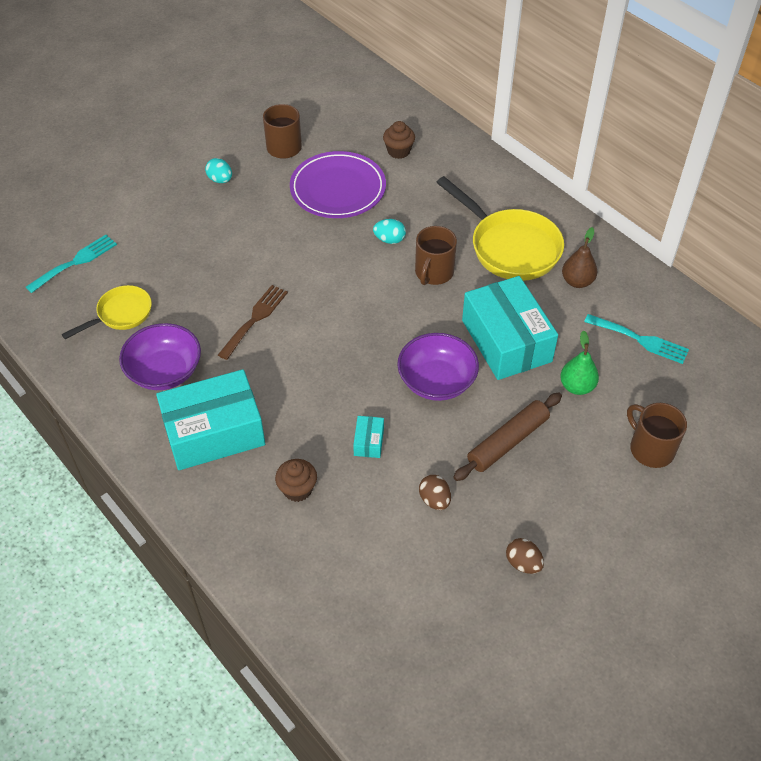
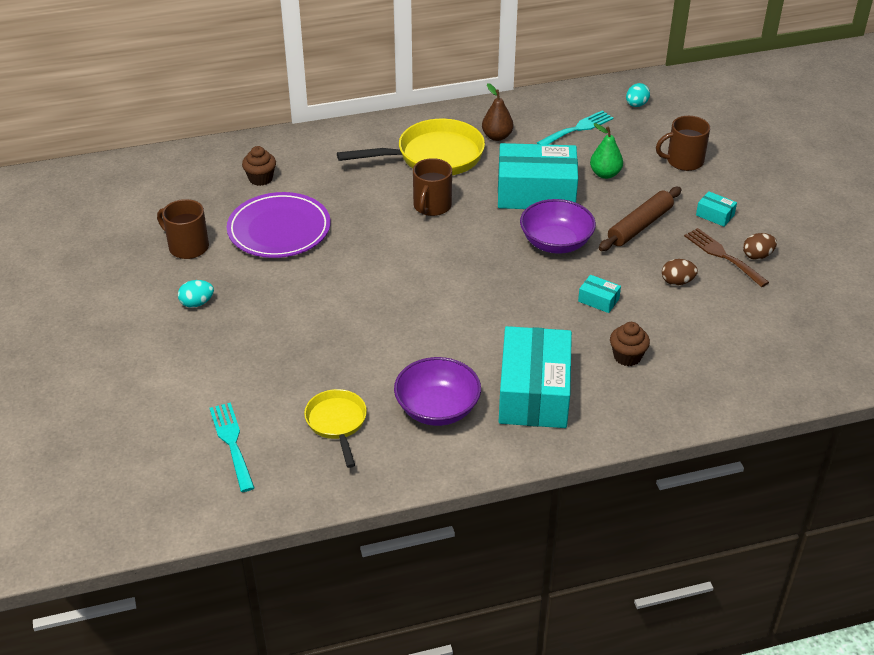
camera: 65 degrees left, 10 degrees down
(255, 319) = (410, 330): brown fork -> brown fork (722, 255)
(389, 240) = (372, 219): turquoise egg -> turquoise egg (636, 105)
(433, 273) = (432, 206): brown mug -> brown mug turned 60 degrees clockwise
(508, 442) = (640, 226): brown rolling pin -> brown rolling pin turned 60 degrees clockwise
(571, 504) = (715, 215): none -> turquoise box

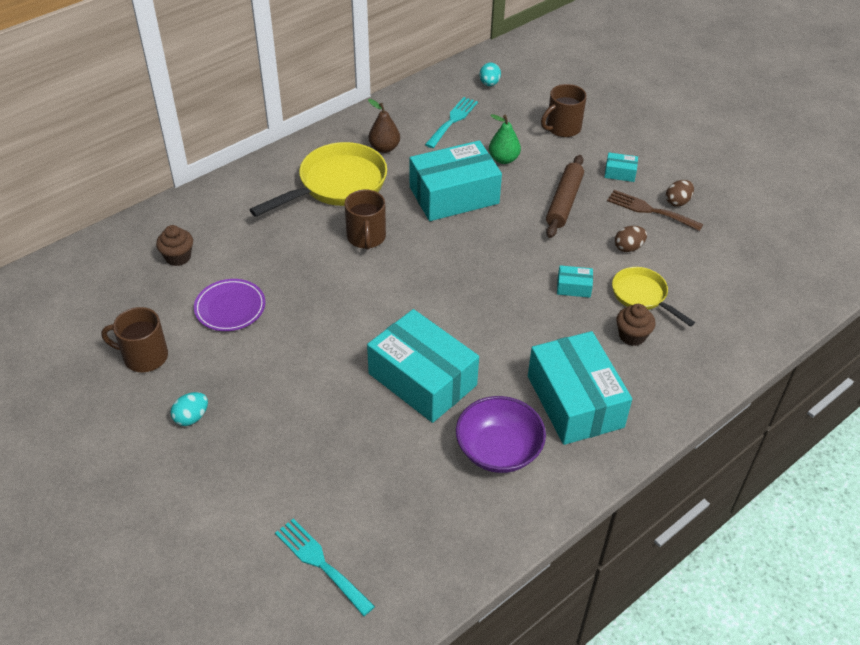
camera: 25 degrees left, 5 degrees up
(279, 230) = (230, 308): purple plate -> purple plate, size x0.64
(337, 423) = (413, 501): yellow pan -> yellow pan (642, 296)
(407, 333) = (422, 379): none -> turquoise box
(556, 243) = (502, 241): purple bowl -> none

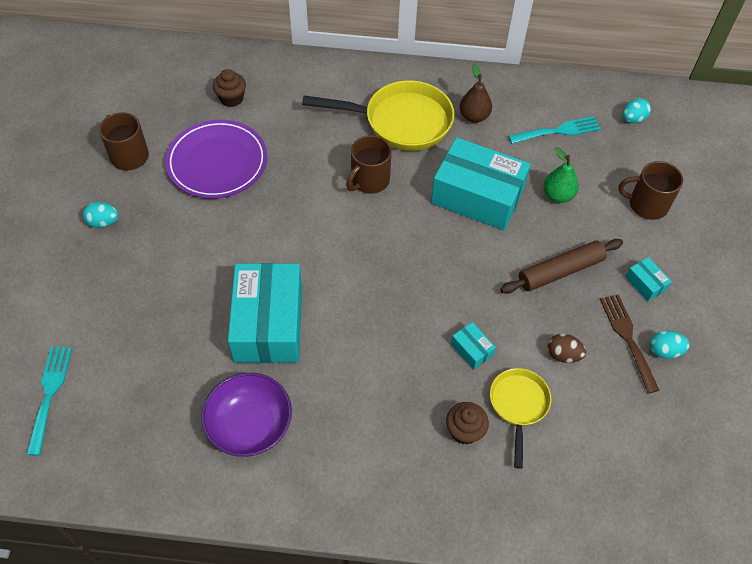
camera: 45 degrees right, 10 degrees up
(230, 308) = (217, 162): purple plate -> purple plate, size x1.56
(575, 401) = (350, 441): turquoise box -> none
(677, 202) = (664, 351): brown egg -> turquoise egg

